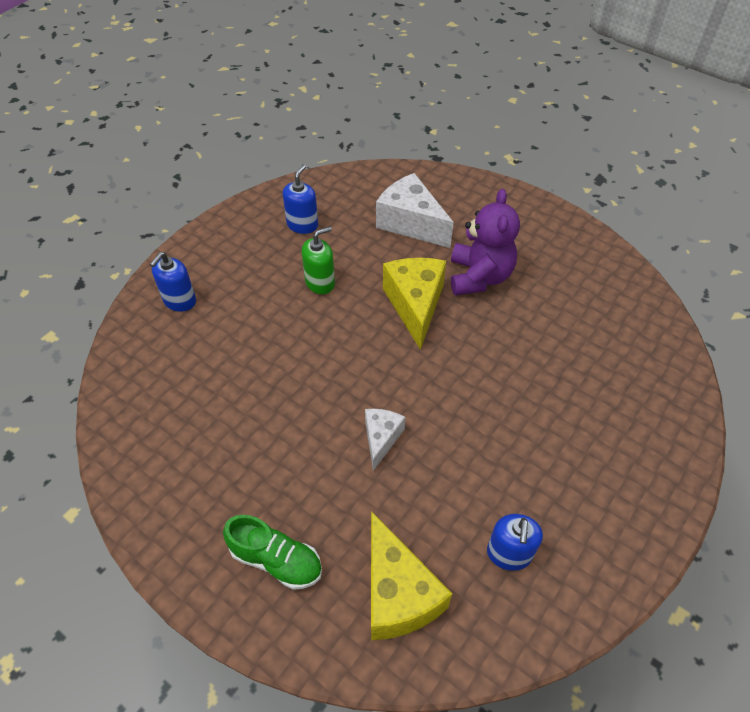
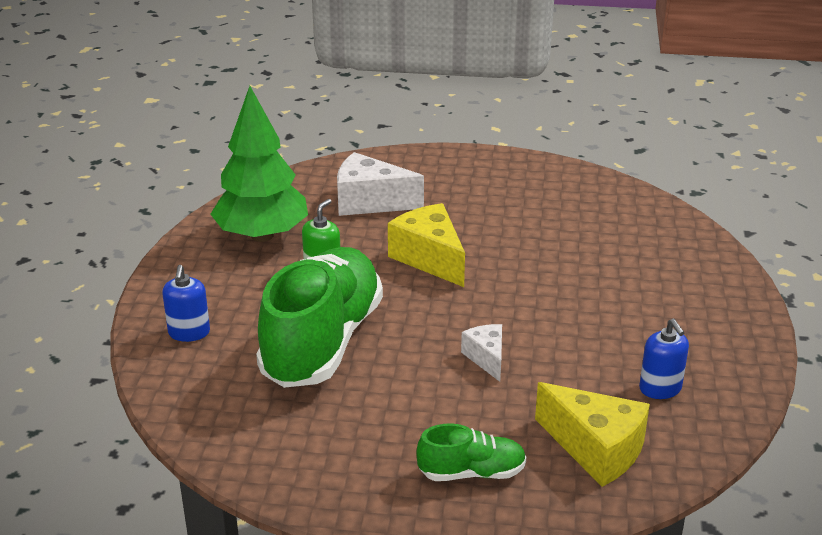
camera: 30 degrees left, 20 degrees down
(266, 357) = (322, 342): none -> green shoe
(302, 225) = (262, 235): blue soap dispenser -> green tree
(479, 277) = (469, 220): purple teddy bear -> none

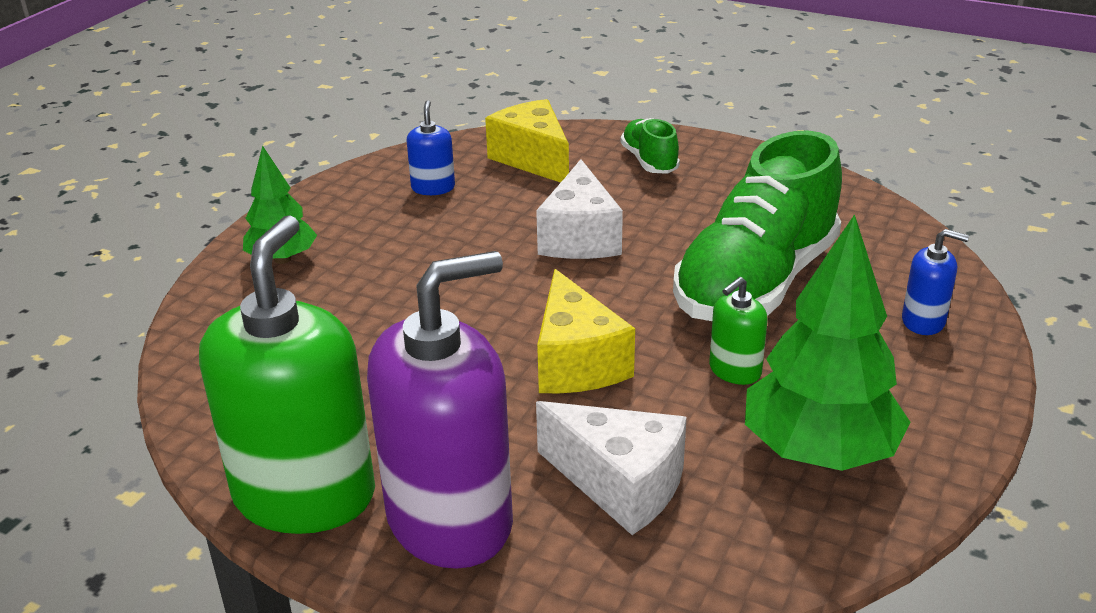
camera: 160 degrees left, 0 degrees up
(189, 332) = (923, 321): blue soap dispenser -> blue soap dispenser turned 90 degrees clockwise
(448, 174) = (450, 520): none -> purple soap dispenser
(472, 472) = (649, 161): green shoe -> green shoe turned 60 degrees clockwise
(486, 358) = (580, 237): white cheese -> white cheese, size x1.74
(530, 171) = (305, 495): none -> green soap dispenser
(704, 292) = (282, 259): none -> green tree

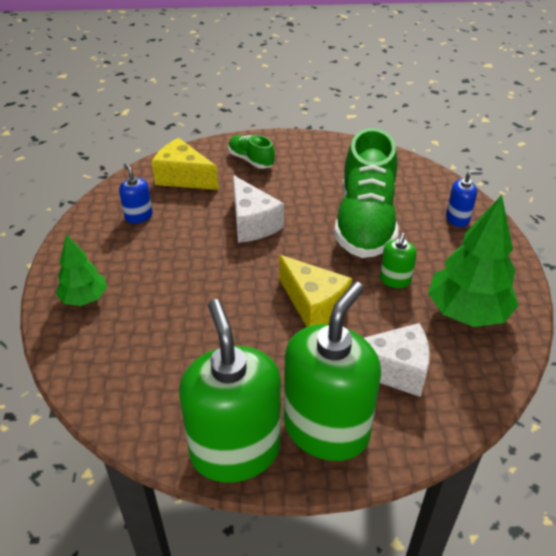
camera: 30 degrees left, 10 degrees up
(450, 520) = (326, 429): purple soap dispenser -> green soap dispenser

